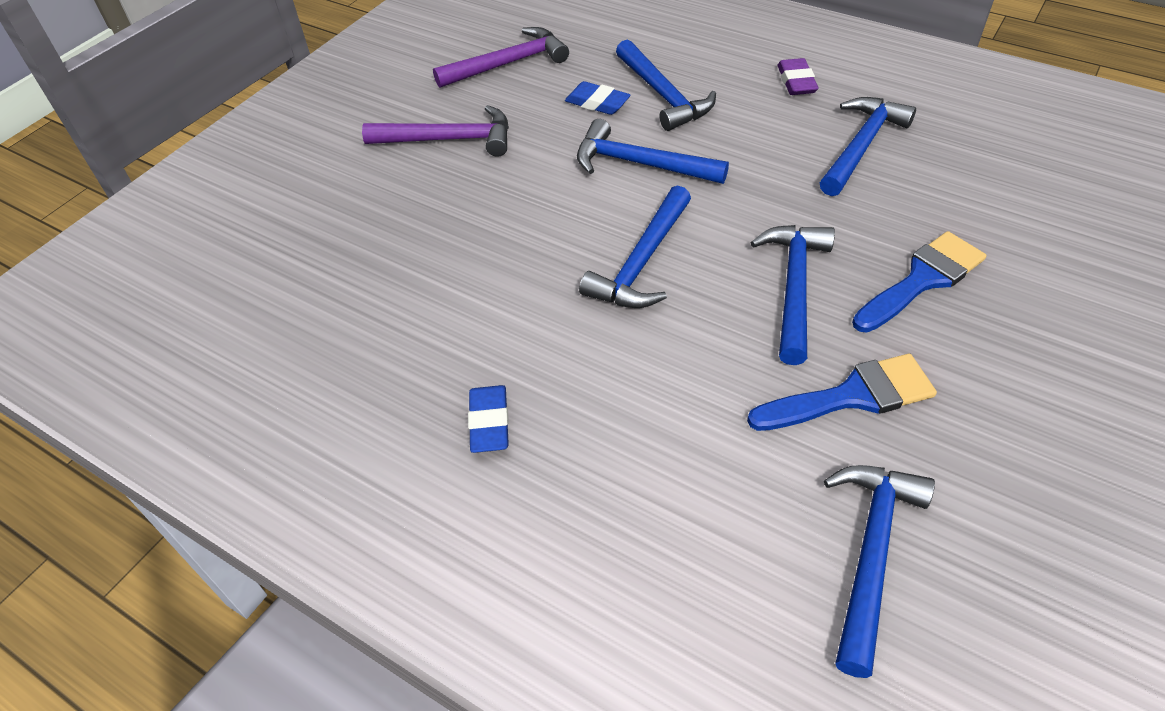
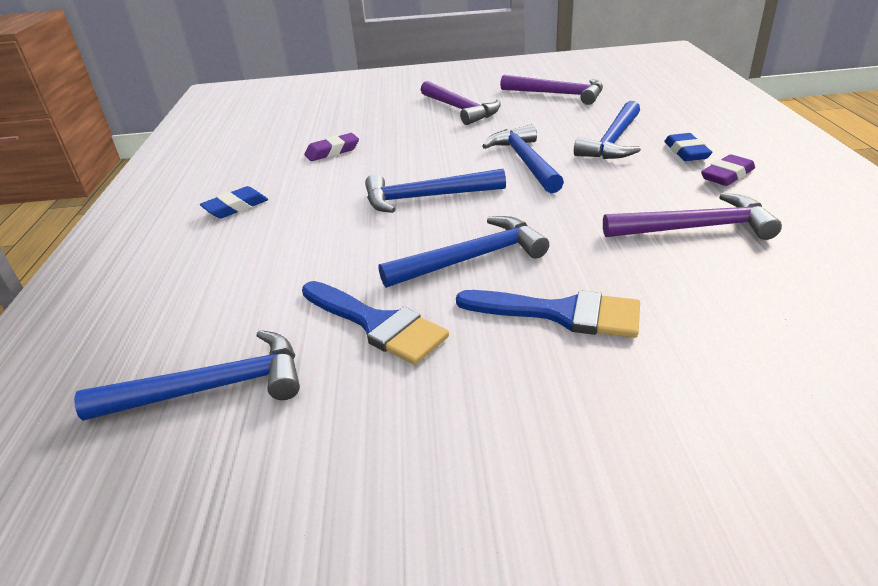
camera: 55 degrees right, 15 degrees down
(431, 283) = (332, 151): none -> purple eraser
(597, 103) = (565, 128): blue eraser -> blue eraser (686, 152)
(862, 146) = (696, 228): blue hammer -> purple hammer

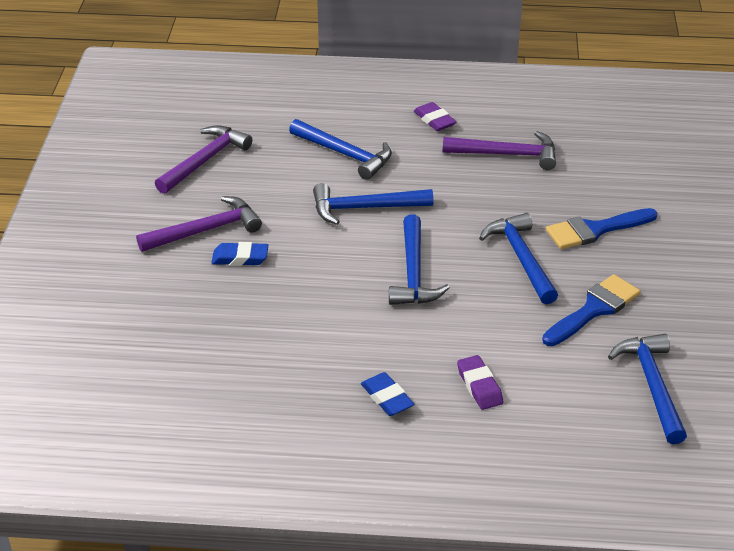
camera: 85 degrees left, 5 degrees up
(332, 151) = (277, 330): purple eraser -> purple eraser (479, 386)
(561, 313) = (595, 230): blue brush -> blue brush turned 135 degrees counterclockwise
(686, 152) = (385, 126): blue eraser -> blue eraser (240, 258)
(696, 228) = (507, 155): purple hammer -> purple hammer turned 90 degrees clockwise

